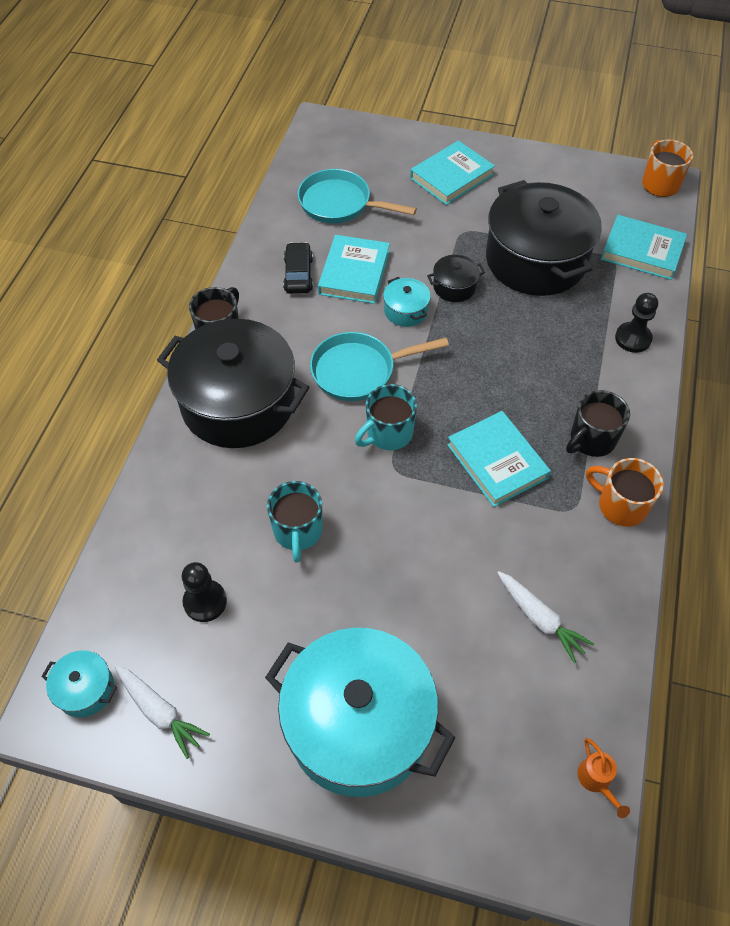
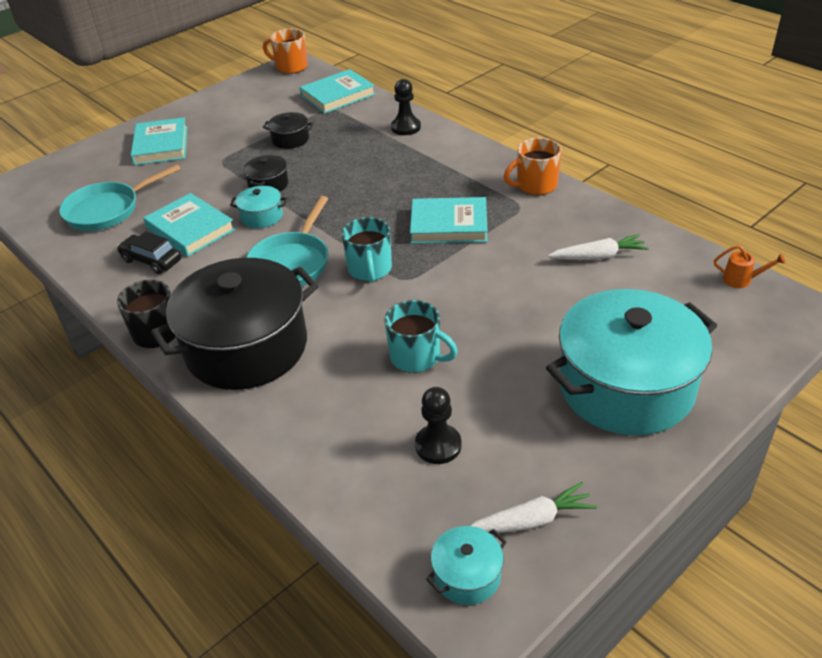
camera: 55 degrees left, 15 degrees down
(536, 260) = (290, 139): black pot -> black pot, size x0.42
(591, 440) = (471, 176): black mug -> none

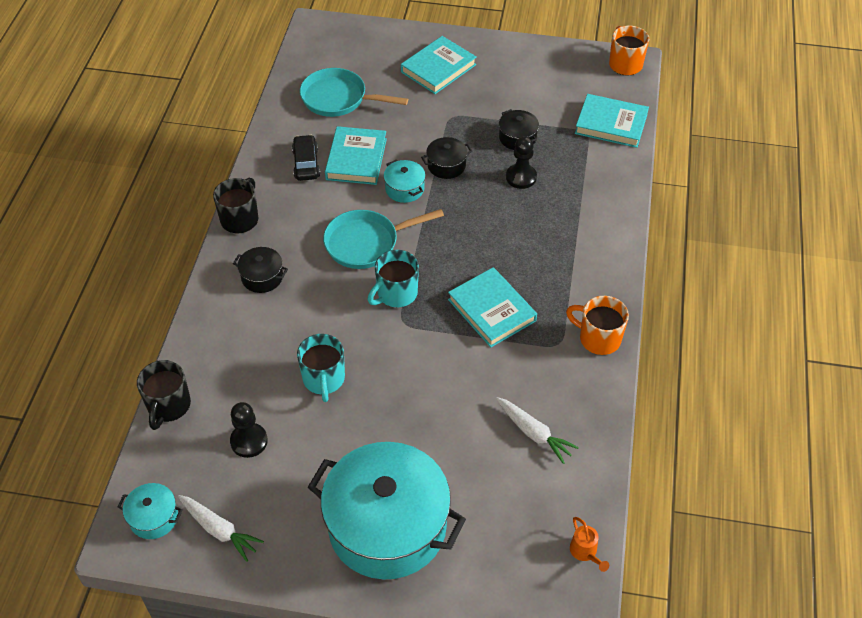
camera: 50 degrees right, 10 degrees up
(246, 347) = (262, 277): black pot -> black pot, size x0.42
(328, 494) = (168, 406): none -> black mug
(406, 127) = (605, 200): black pawn -> black pawn (521, 177)

